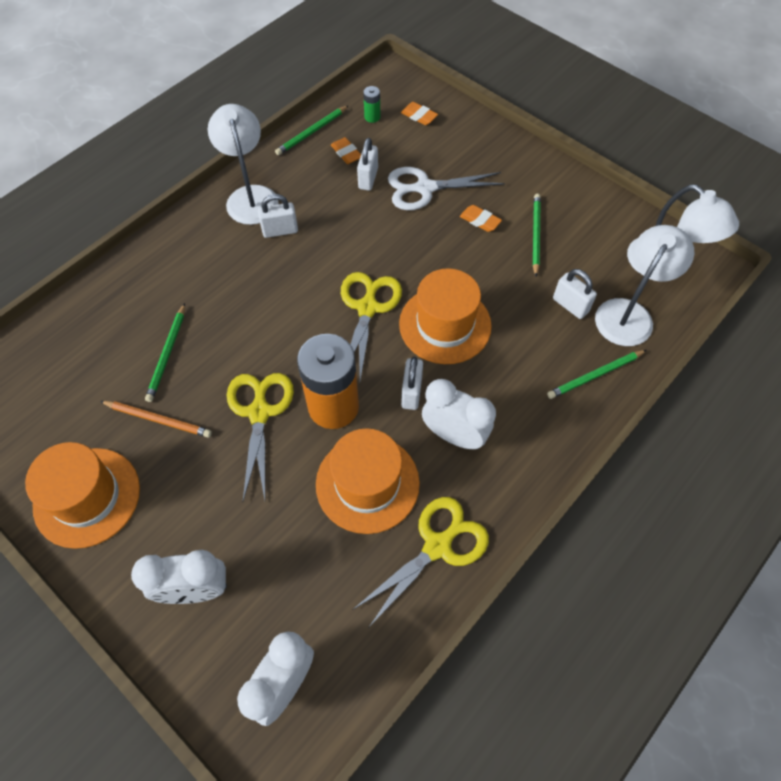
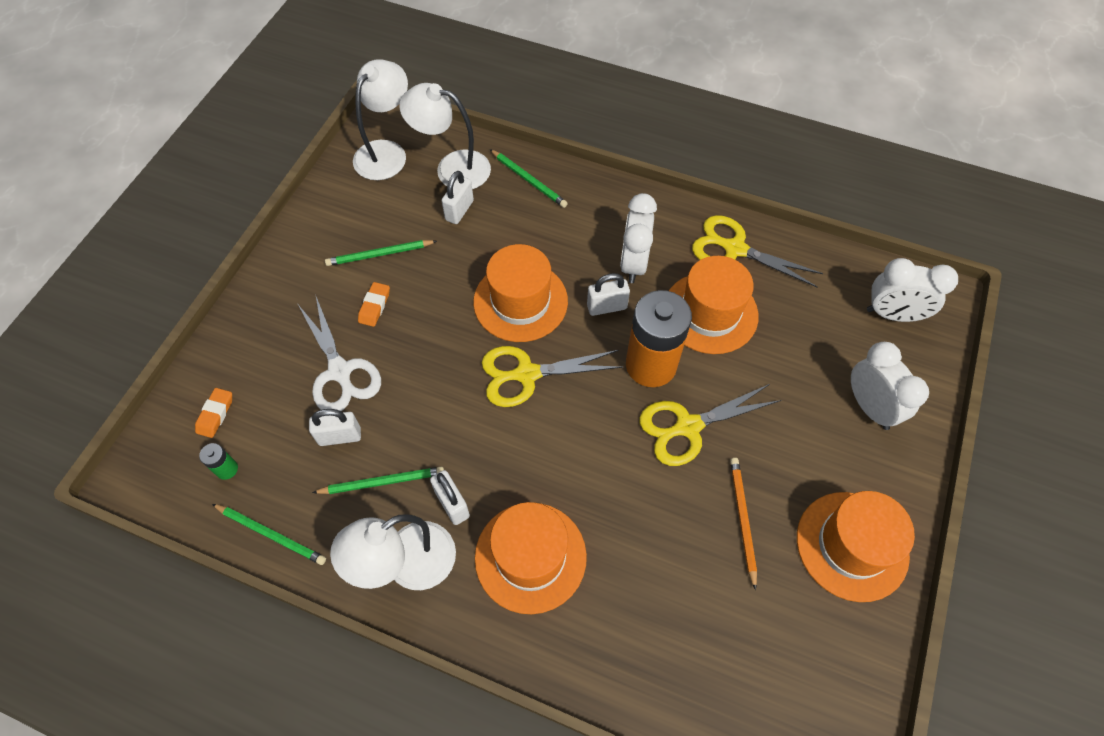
camera: 110 degrees left, 0 degrees up
(167, 354) = (666, 550): green pencil -> green pencil (382, 482)
(214, 266) = (530, 557): none -> orange hat
(346, 153) = (302, 476): orange eraser -> none

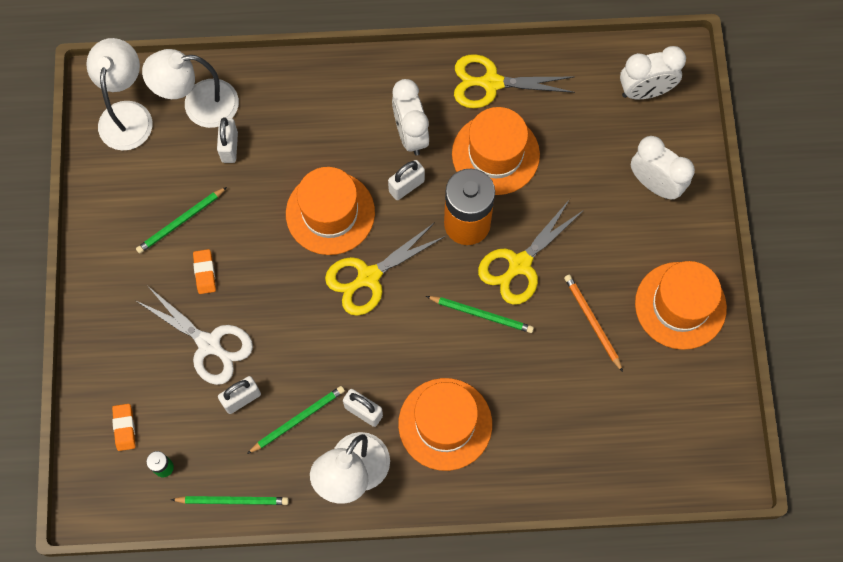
camera: 25 degrees left, 10 degrees up
(528, 180) = (277, 88): green pencil -> green pencil (481, 314)

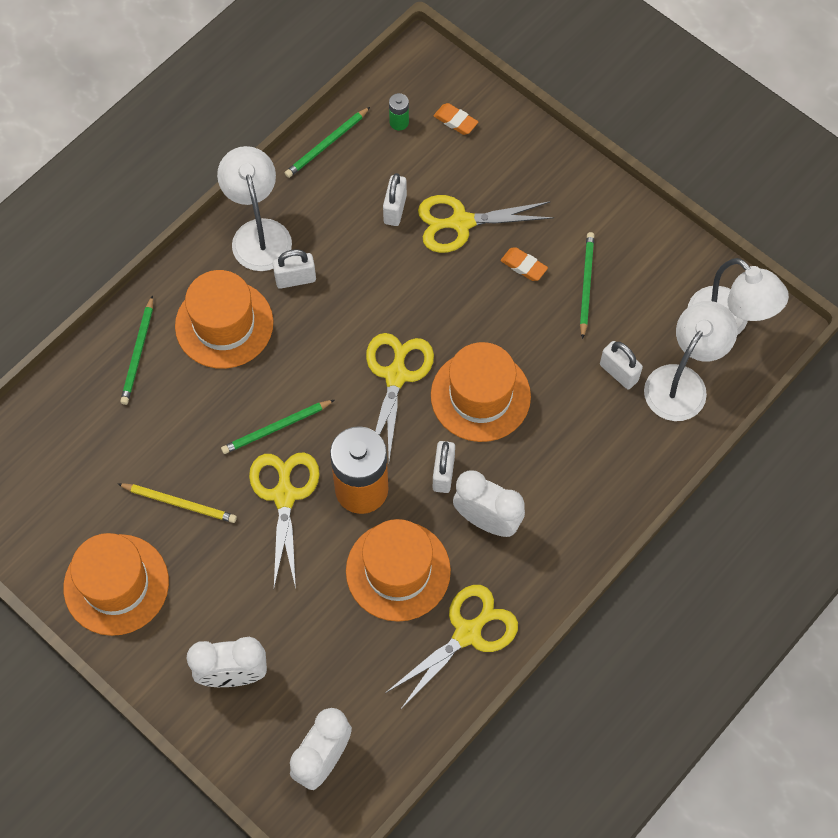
camera: 135 degrees right, 5 degrees down
(209, 344) = (461, 222): white scissors -> yellow scissors
(297, 419) = (338, 231): green pencil -> green pencil (138, 352)
(592, 322) = (179, 503): orange pencil -> yellow pencil

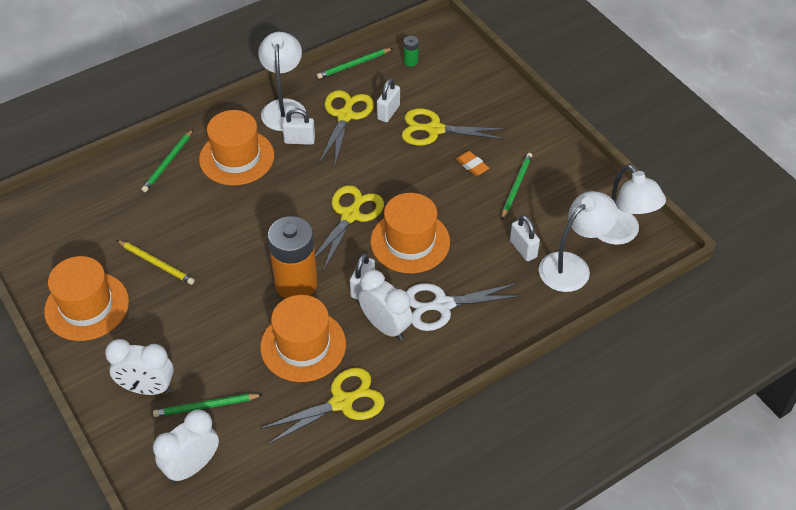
camera: 15 degrees right, 15 degrees down
(276, 428) = (248, 230): green pencil -> green pencil (206, 406)
(284, 496) = (236, 275): yellow scissors -> yellow scissors (345, 116)
(455, 121) = (452, 68): orange eraser -> none
(546, 474) = (443, 305): none -> white scissors

